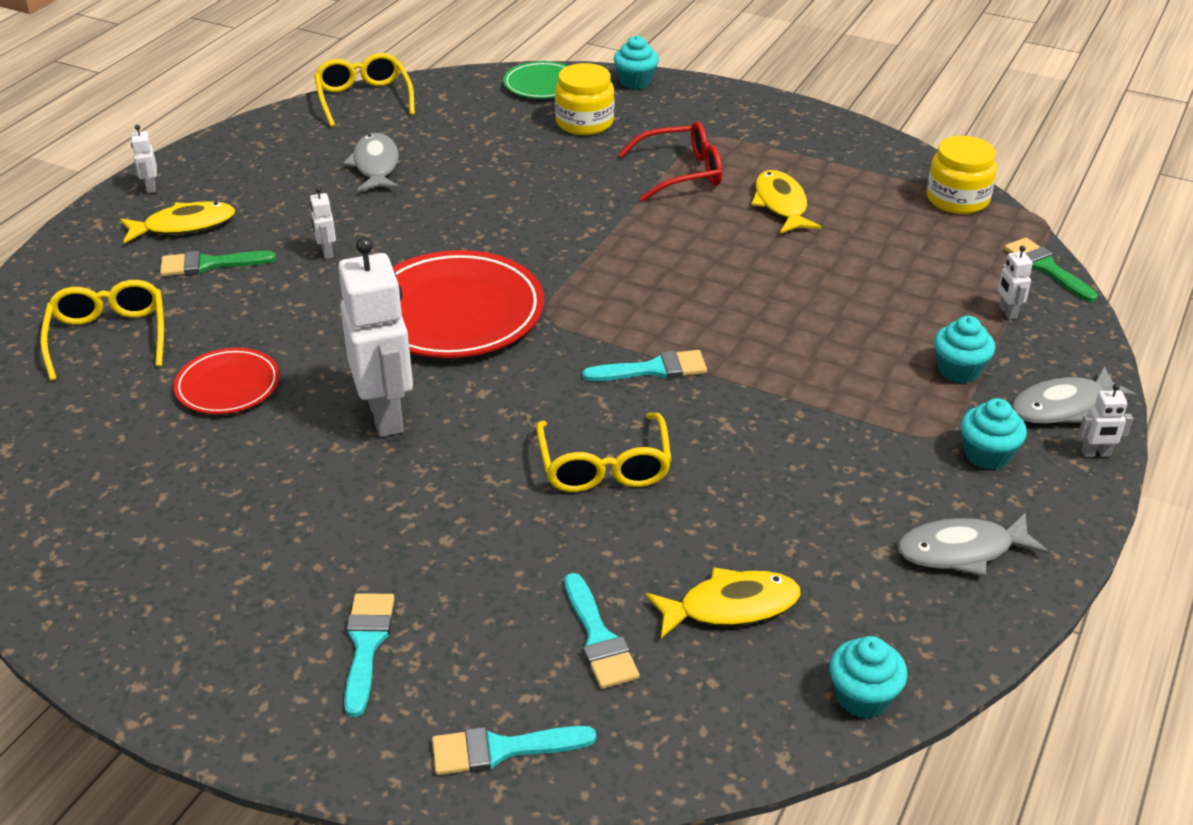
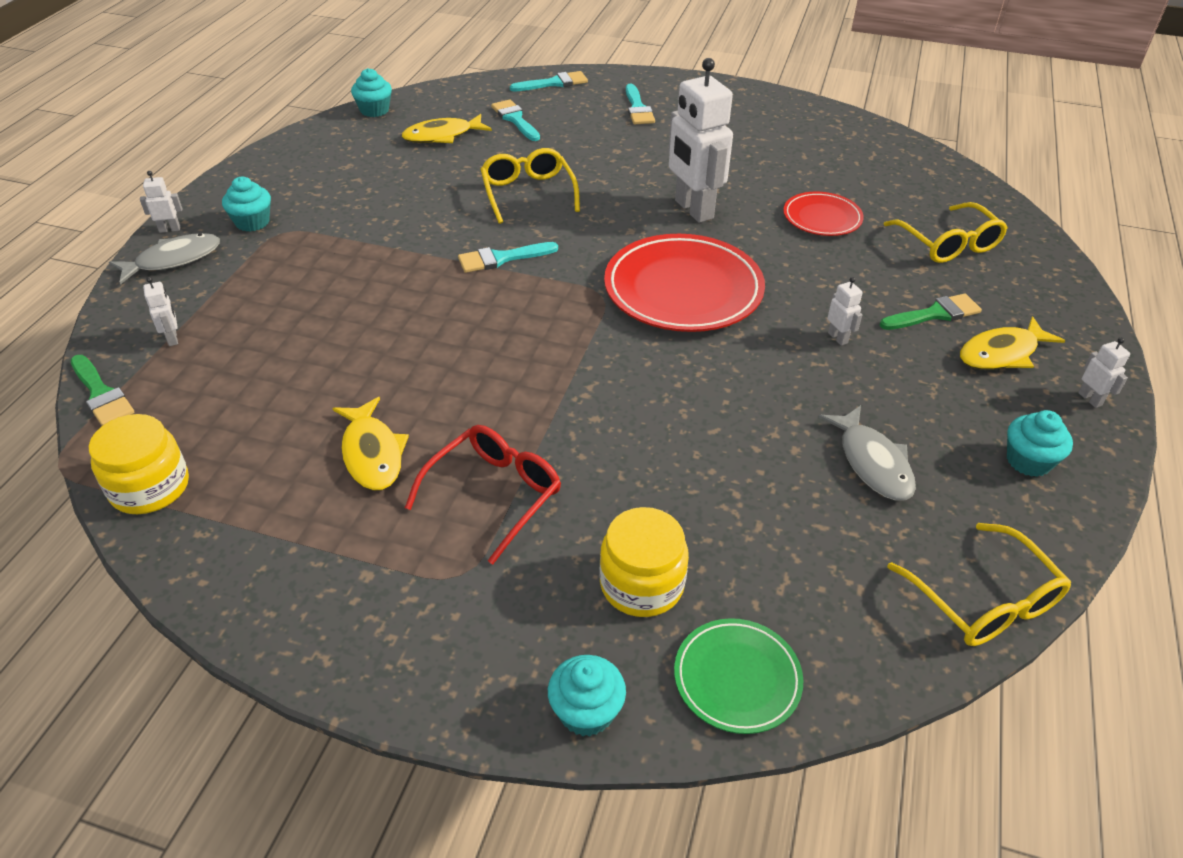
camera: 170 degrees right, 5 degrees up
(681, 173) = (494, 494): red glasses -> red glasses turned 150 degrees clockwise
(959, 370) = (245, 281): turquoise cupcake -> turquoise cupcake (1028, 461)
(961, 551) = (296, 169): grey fish -> none

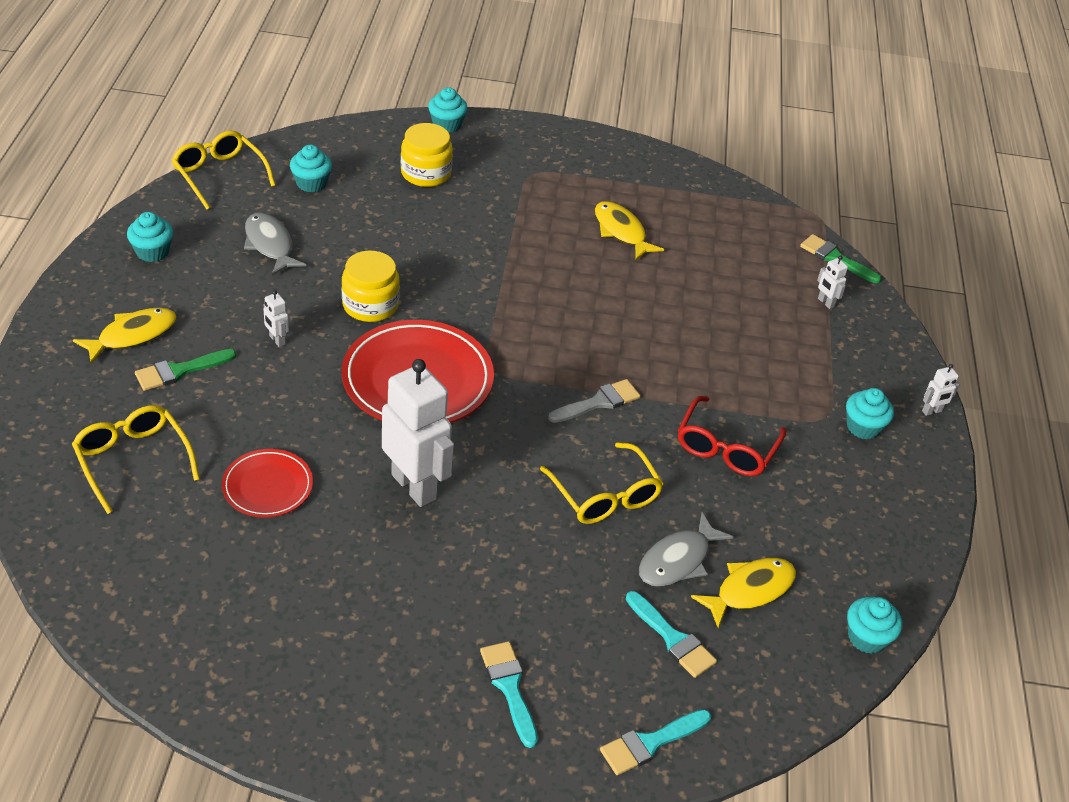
camera: 165 degrees right, 0 degrees up
(150, 487) = (748, 205): yellow jar -> yellow jar (370, 305)
(173, 260) = (895, 376): grey fish -> grey fish (678, 560)
(494, 494) = (529, 212): red glasses -> red glasses (726, 448)
(502, 258) = (598, 402): turquoise brush -> grey brush
(737, 678) = (369, 138): green plate -> none
(830, 573) = (311, 183): none -> turquoise cupcake
(1090, 399) = (76, 300): white robot -> none

